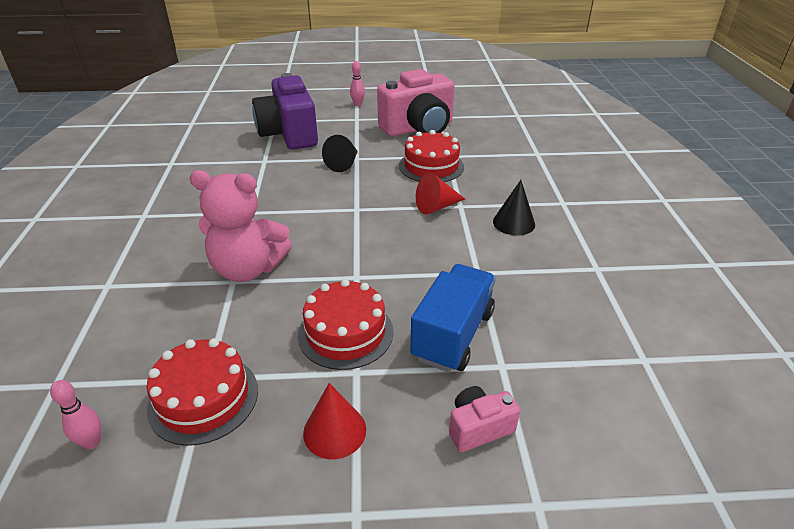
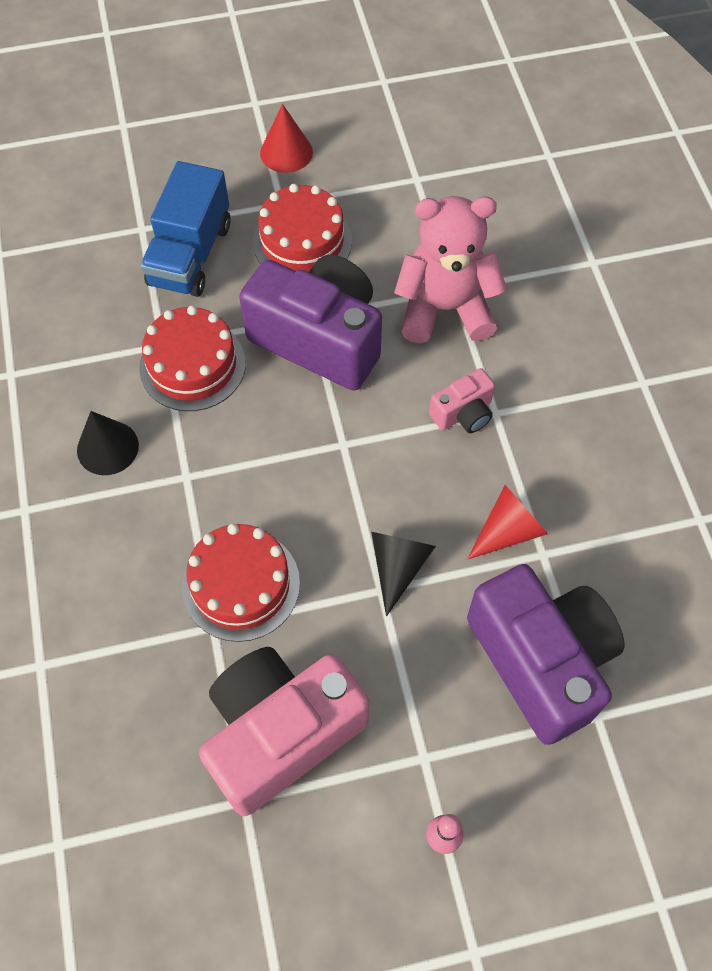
camera: 170 degrees right, 25 degrees up
(92, 442) = (478, 118): pink bowling pin -> none
(203, 398) = (409, 162): red cake -> red cake (192, 365)
(354, 262) = (319, 339): none -> purple camera
(436, 207) = (223, 468): red cone -> red cone (508, 530)
(479, 428) = (165, 170): pink camera -> pink camera (463, 413)

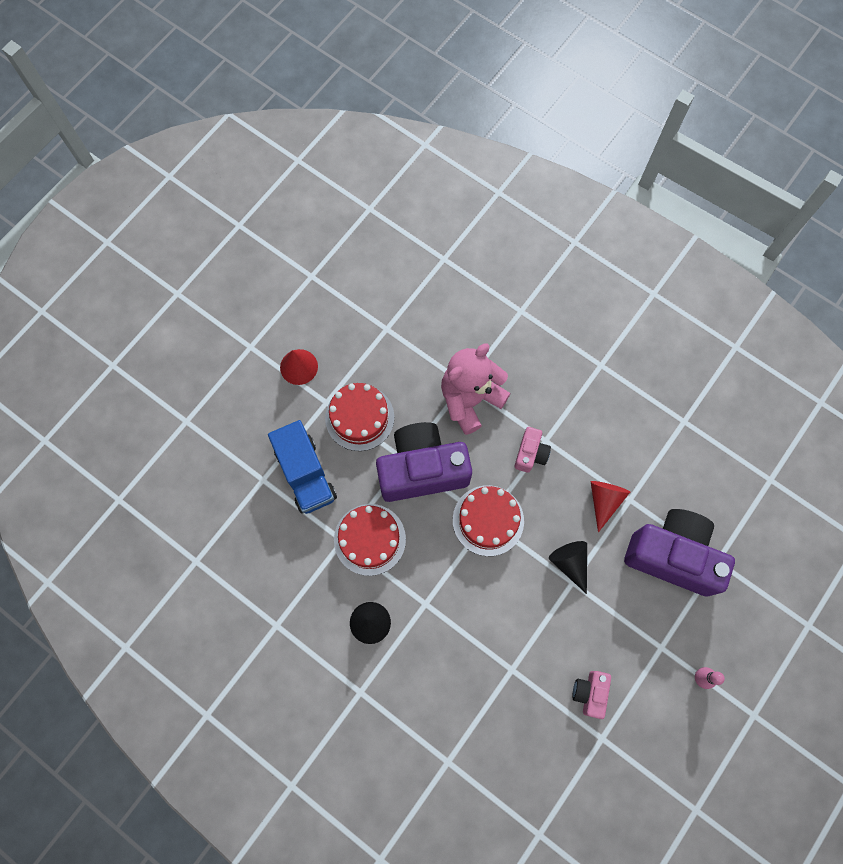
camera: 40 degrees left, 10 degrees up
(241, 584) = (505, 637): red cake -> red cake (488, 520)
(281, 733) = (590, 693): pink camera -> pink camera, size x0.46

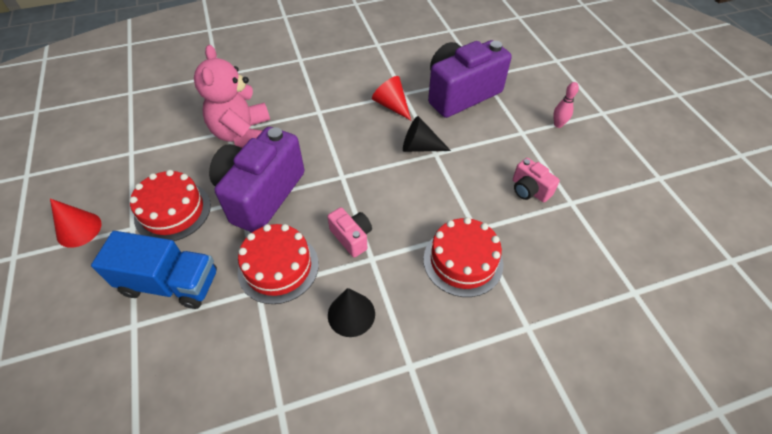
camera: 55 degrees left, 20 degrees down
(488, 520) = (343, 176): red cake -> red cake (463, 261)
(530, 454) = (319, 124): pink camera -> pink camera (352, 237)

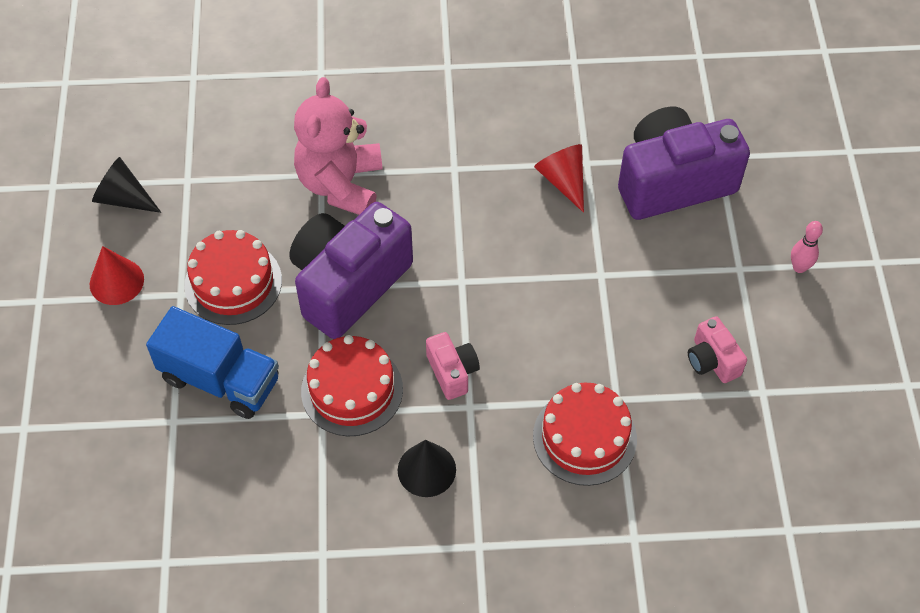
camera: 15 degrees right, 5 degrees up
(420, 147) = (582, 259): black cone -> black cone (123, 198)

